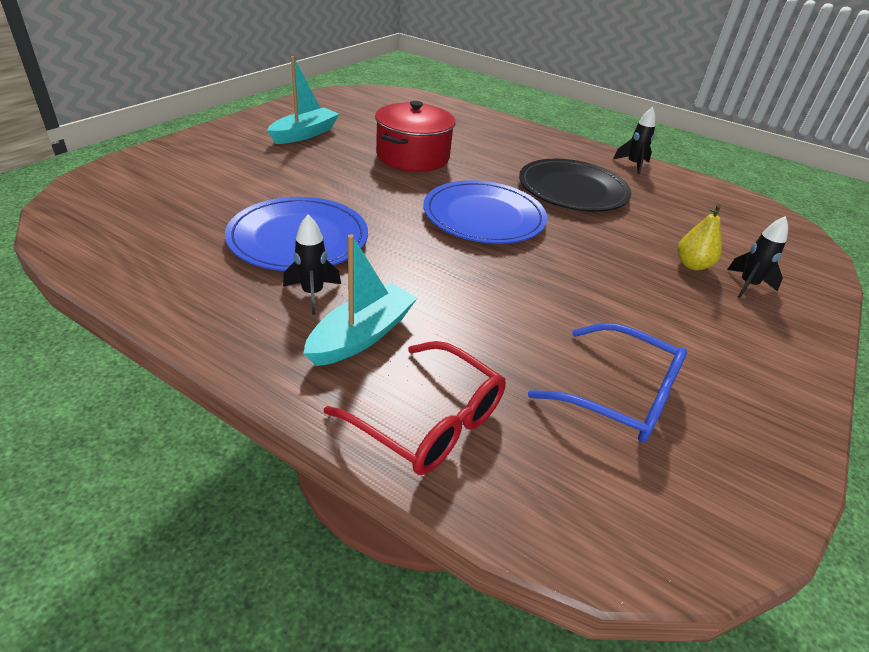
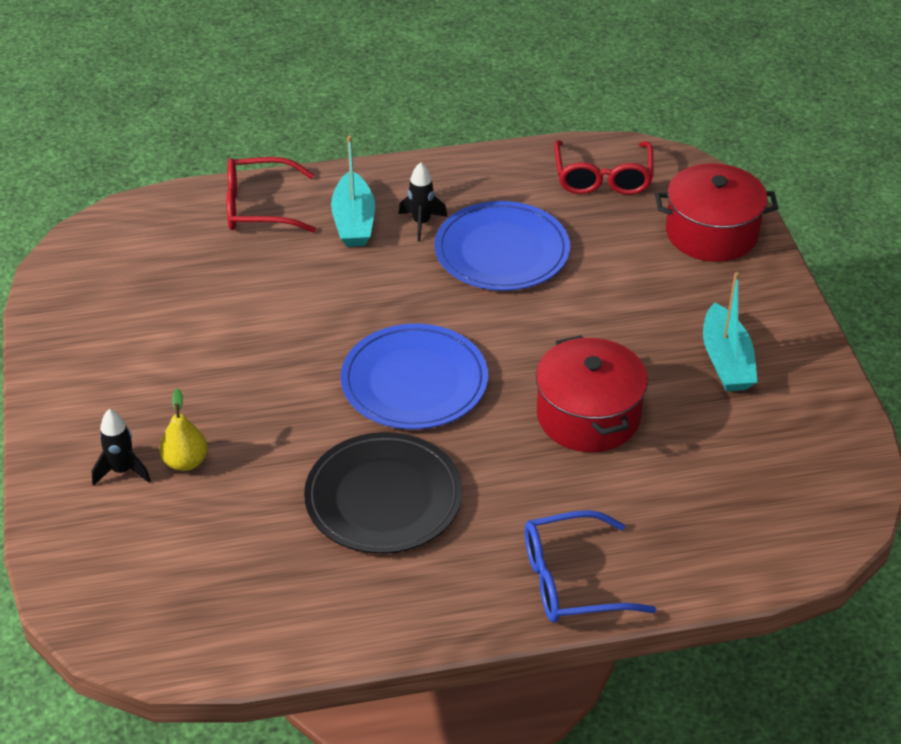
camera: 140 degrees right, 5 degrees up
(128, 230) = (603, 178): none -> red glasses
(166, 167) = (711, 233): none -> red pot
(620, 395) = (166, 290): blue glasses -> blue glasses (571, 580)
(633, 165) = (367, 625): black rocket -> none

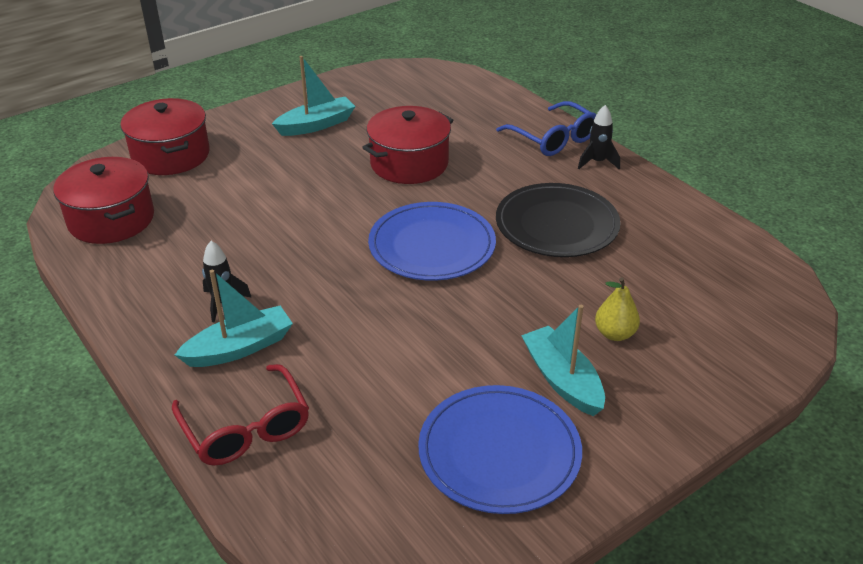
camera: 115 degrees left, 5 degrees down
(122, 471) = (657, 367): black rocket -> black rocket (597, 162)
(161, 399) = (562, 380): none -> turquoise boat
(502, 251) = (242, 246): blue plate -> blue plate (499, 452)
(603, 178) = (111, 219): red glasses -> red pot

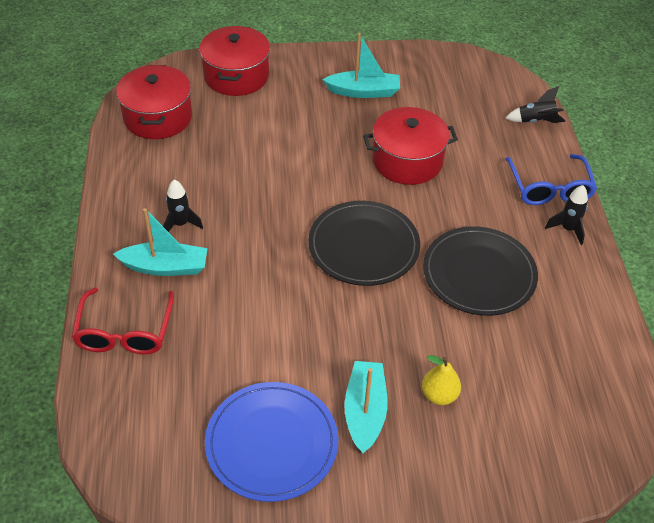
camera: 30 degrees right, 10 degrees up
(432, 245) = (363, 246): blue plate -> black plate
(495, 95) = (536, 121): none -> black rocket

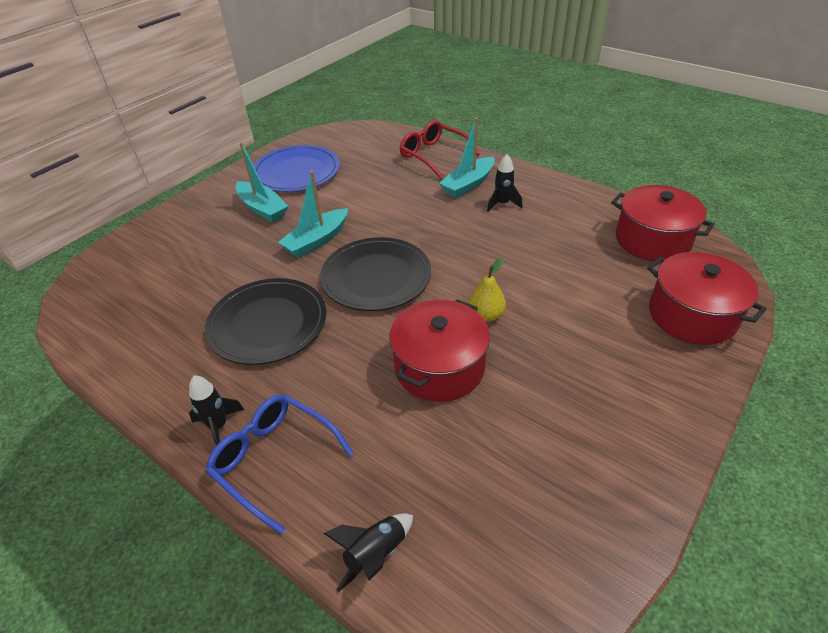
camera: 135 degrees right, 5 degrees down
(363, 91) = (586, 404): turquoise boat -> turquoise boat (317, 241)
(439, 395) = (225, 241): yellow pear -> yellow pear (486, 315)

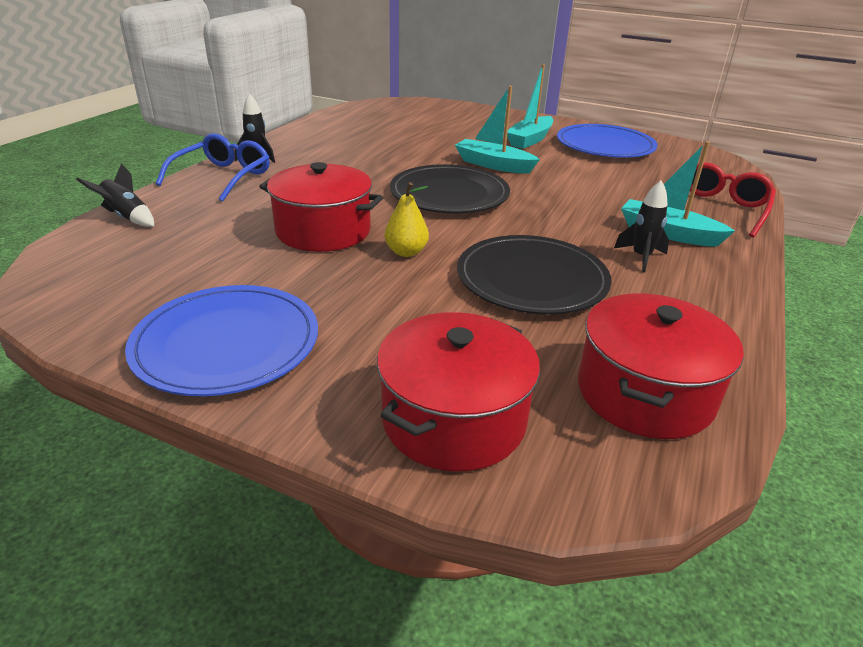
camera: 75 degrees right, 10 degrees down
(268, 323) = (369, 159): black plate -> black plate (532, 279)
(631, 430) = (227, 343): none -> blue plate

